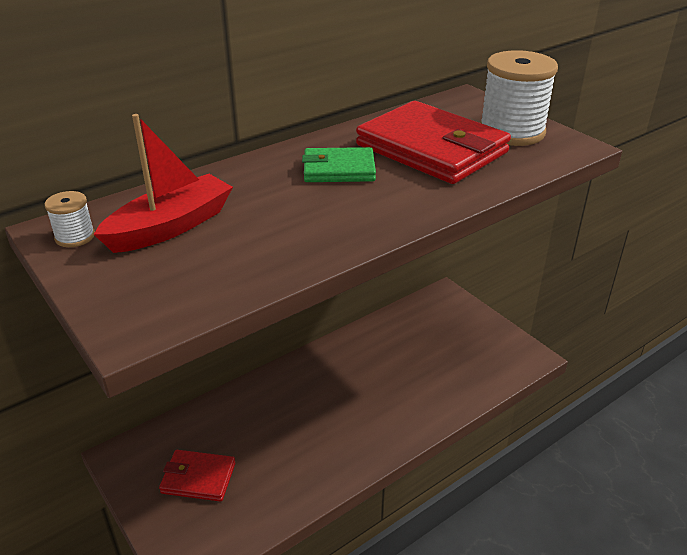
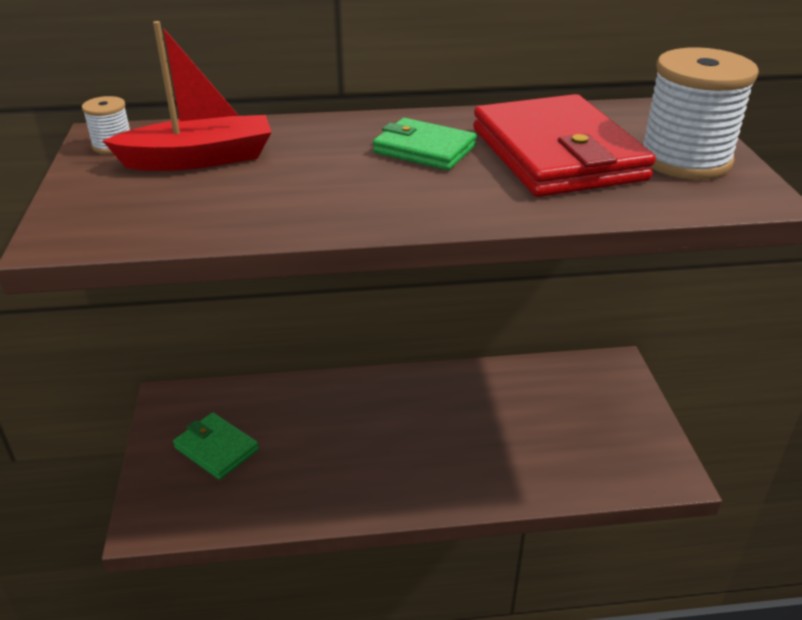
camera: 30 degrees right, 0 degrees up
(198, 478) = (217, 449): red wallet -> green wallet

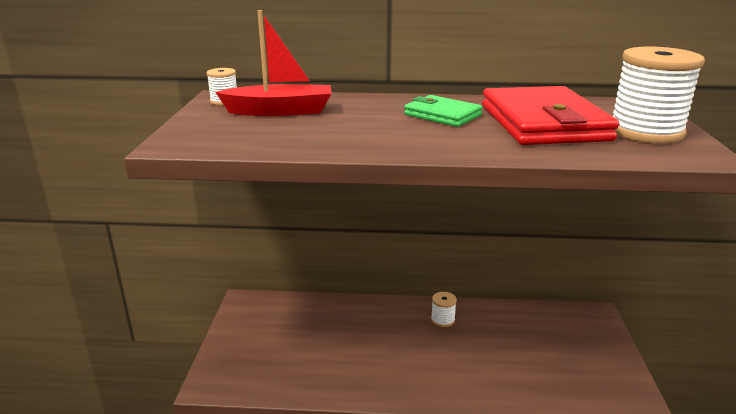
camera: 10 degrees right, 10 degrees down
(217, 449) = (272, 338): green wallet -> none
(433, 394) = (442, 320): none -> white spool

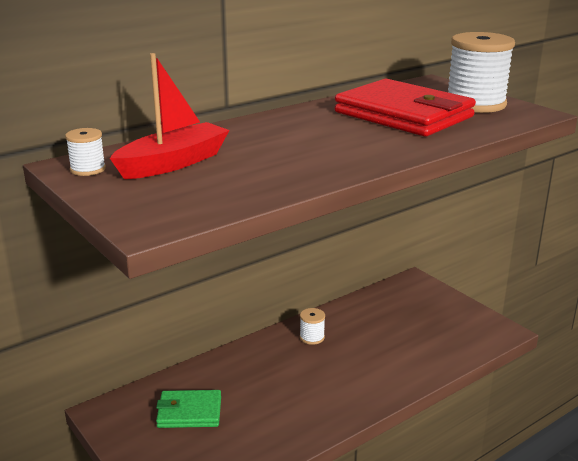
camera: 40 degrees left, 0 degrees up
(442, 115) = (321, 127): green wallet -> green wallet (189, 412)

